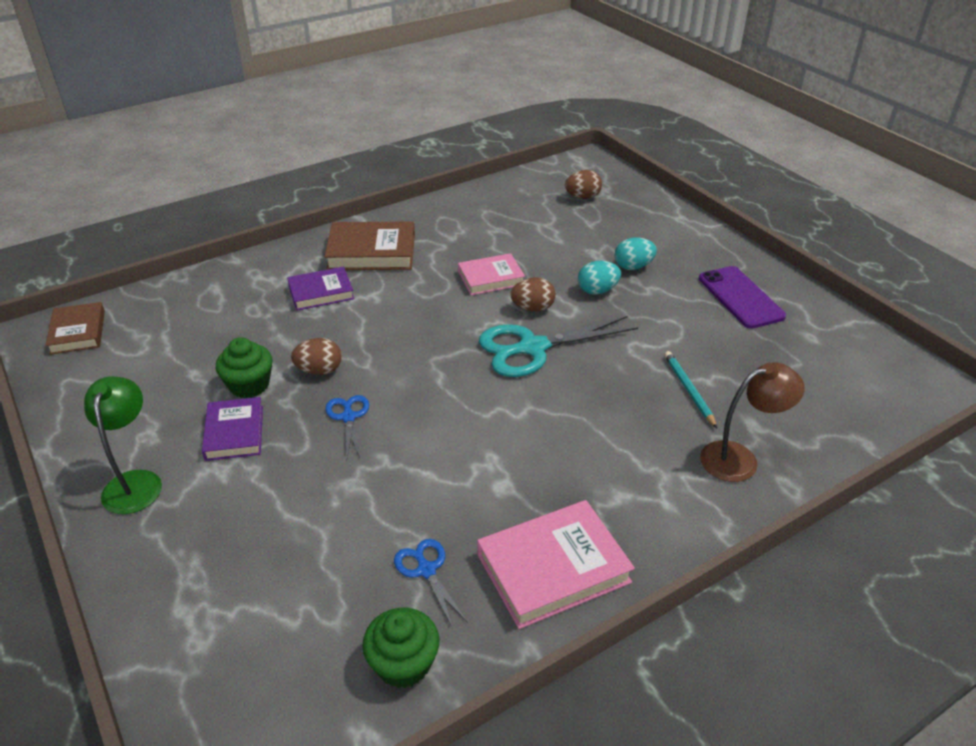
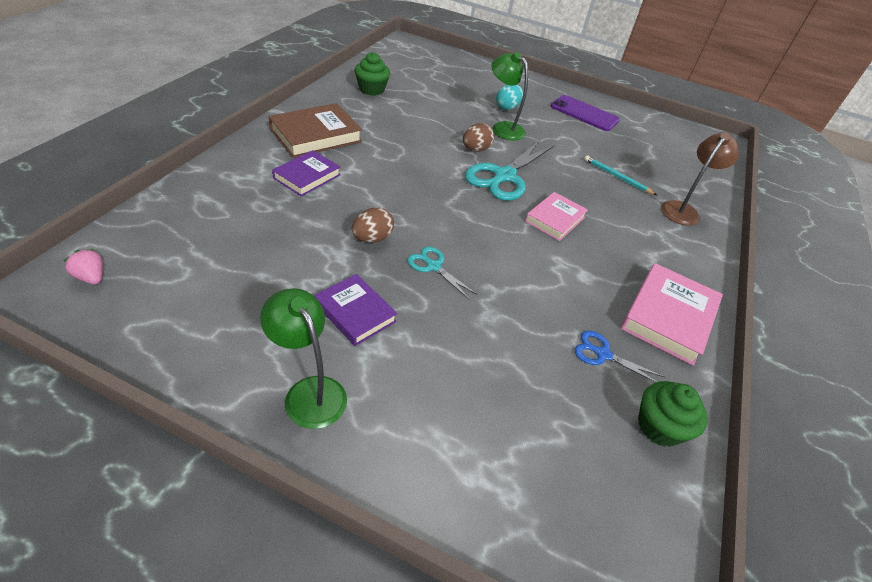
camera: 40 degrees left, 5 degrees up
(78, 332) = (91, 277): brown book -> pink strawberry
(249, 385) = (325, 269): green cupcake -> green cupcake (371, 89)
(348, 417) = (433, 266): blue scissors -> turquoise scissors
(491, 278) = (426, 135): pink book -> pink book (555, 219)
(582, 197) = (428, 67): brown egg -> none
(597, 291) = (503, 128): turquoise egg -> green lamp

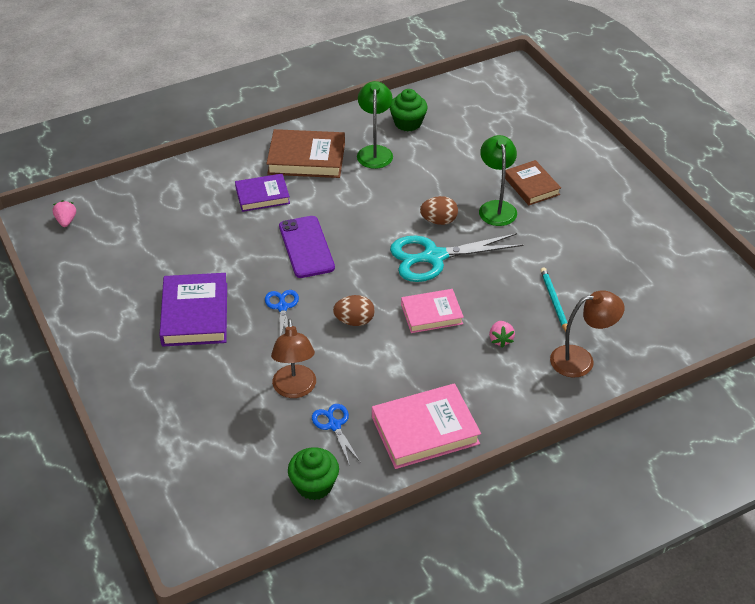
camera: 45 degrees right, 0 degrees up
(309, 392) = (123, 348): green lamp -> green lamp (375, 152)
(355, 312) = (195, 314): purple book -> purple book, size x1.54
(372, 238) = (260, 266): brown egg -> brown egg (354, 321)
(433, 266) = (282, 307): turquoise scissors -> blue scissors
(507, 107) = (531, 186): turquoise egg -> brown book
(532, 339) = (295, 389): none -> brown lamp
(584, 113) = (618, 221): purple phone -> purple phone (306, 247)
(621, 218) = (500, 340): none -> pink strawberry

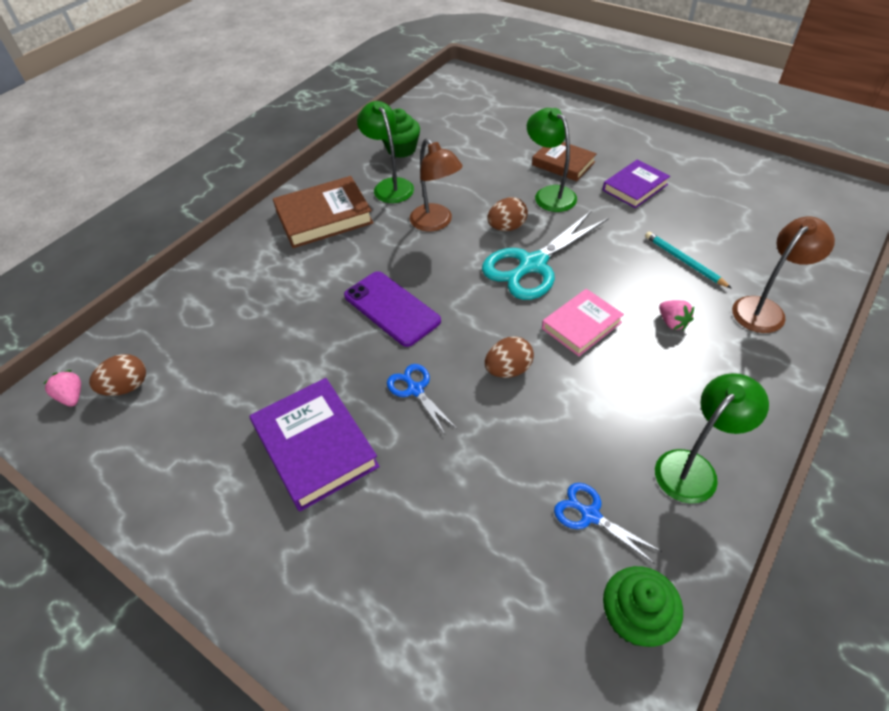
camera: 25 degrees left, 5 degrees up
(102, 229) = (127, 387): none -> brown egg
(262, 196) = (303, 272): purple book -> purple book (635, 187)
(295, 389) = (507, 489): brown lamp -> brown lamp (436, 223)
(425, 430) = (693, 467): pink book -> green lamp

